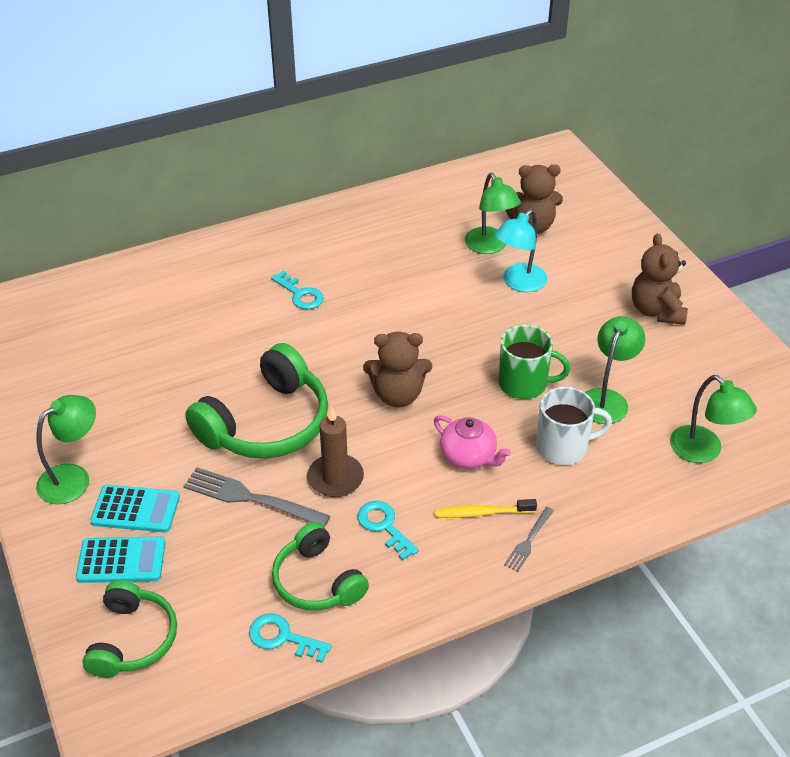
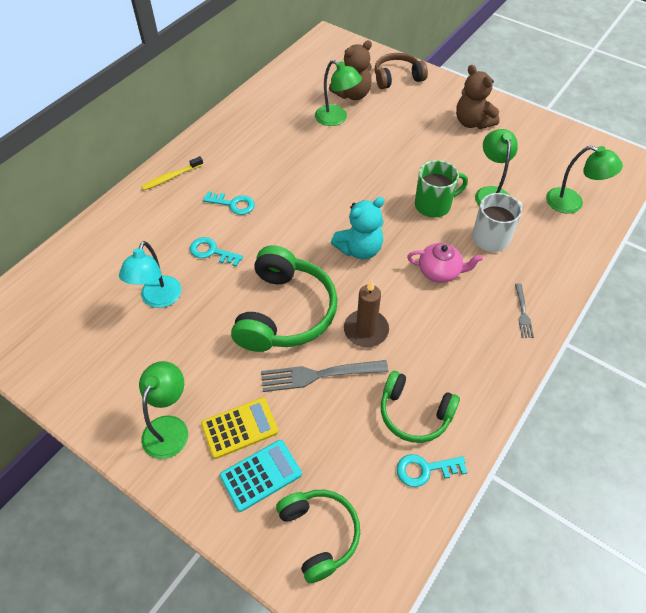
camera: 30 degrees left, 10 degrees up
(135, 509) = (239, 428): turquoise calculator -> yellow calculator
(384, 526) = (426, 349): turquoise key -> turquoise key (211, 252)
(398, 395) = (359, 249): brown teddy bear -> turquoise teddy bear
(482, 513) = (479, 308): yellow toothbrush -> yellow toothbrush (171, 177)
(519, 283) = (375, 137): turquoise lamp -> turquoise lamp (158, 299)
(604, 226) = (397, 78): none -> brown headphones

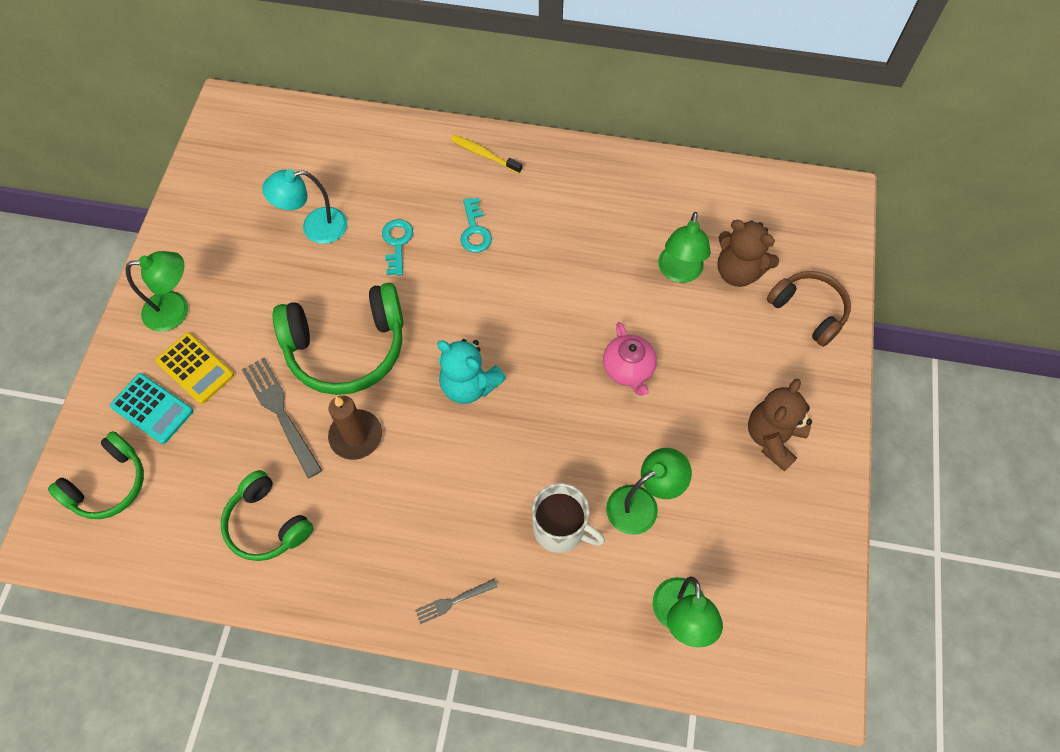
camera: 65 degrees right, 10 degrees up
(414, 414) = (267, 524): green headphones -> green headphones turned 45 degrees counterclockwise
(425, 470) = (205, 557): turquoise key -> none
(433, 205) = (583, 441): green mug -> none
(440, 272) = (475, 485): pink teapot -> pink teapot (628, 369)

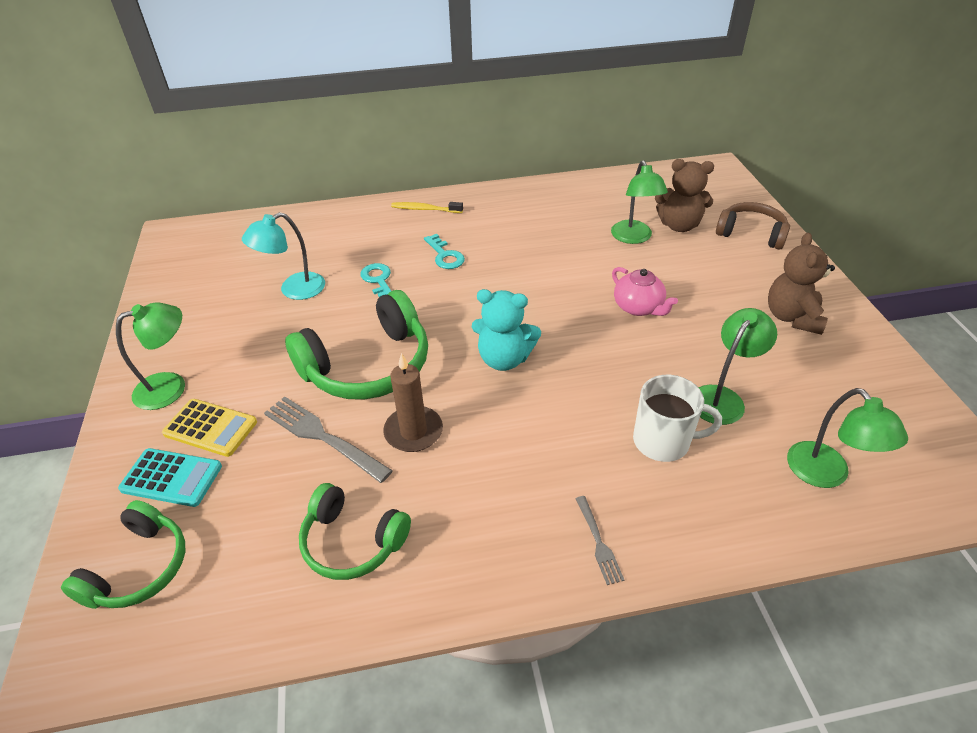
camera: 20 degrees left, 20 degrees down
(453, 601) = (598, 543): grey fork -> grey fork turned 60 degrees counterclockwise

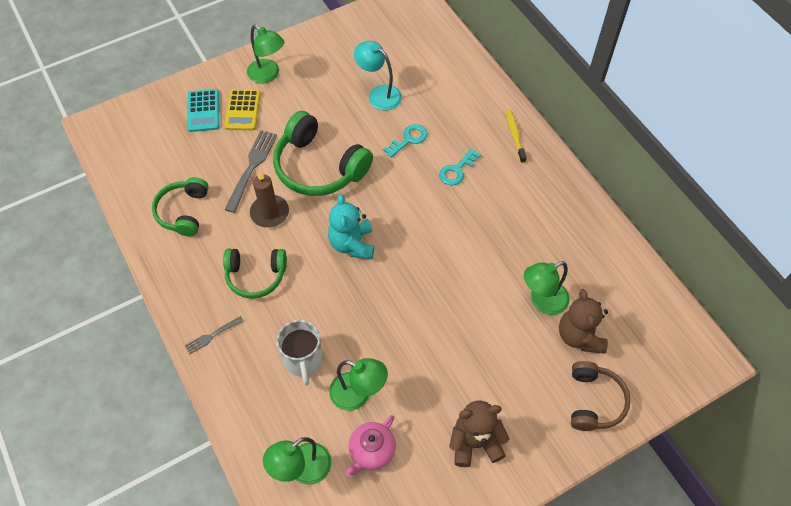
camera: 70 degrees right, 15 degrees up
(139, 568) = (147, 127): green headphones -> green headphones (256, 276)
(638, 307) = (443, 321): pink teapot -> pink teapot (371, 451)

